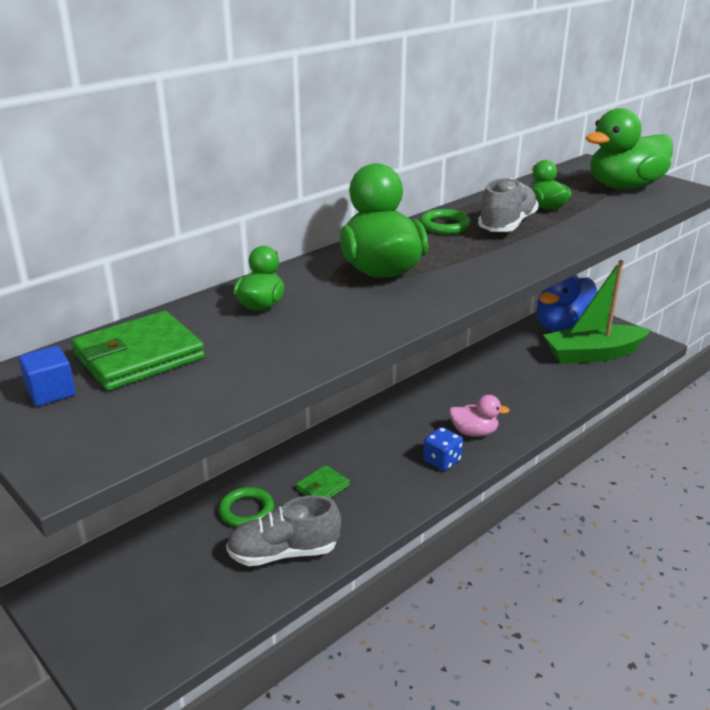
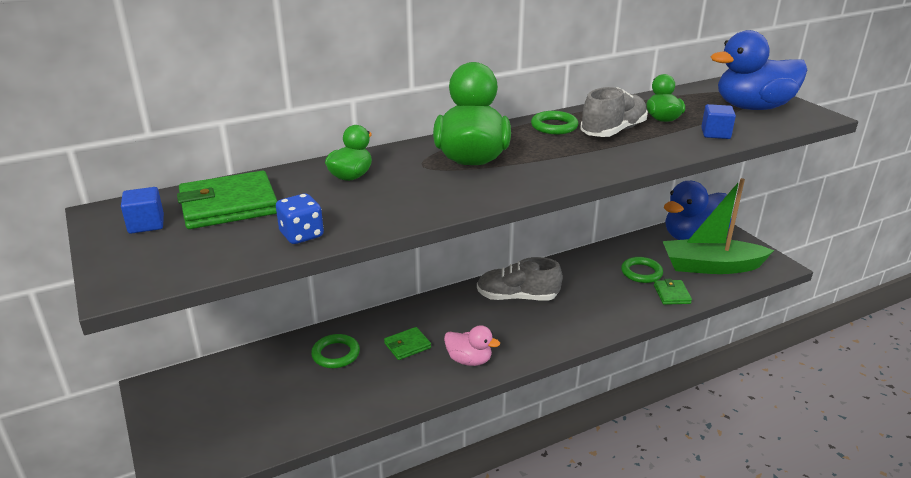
camera: 15 degrees right, 0 degrees up
(283, 553) = (350, 394): grey shoe -> grey shoe (517, 297)
(442, 461) = (522, 341): blue dice -> blue dice (301, 235)
(474, 432) = (563, 320): pink duck -> pink duck (469, 360)
(529, 370) = (641, 272): none -> green ring
(568, 388) = (671, 294): none -> green wallet
(606, 217) = (715, 133): none -> blue cube
(624, 187) = (752, 107): green duck -> blue duck

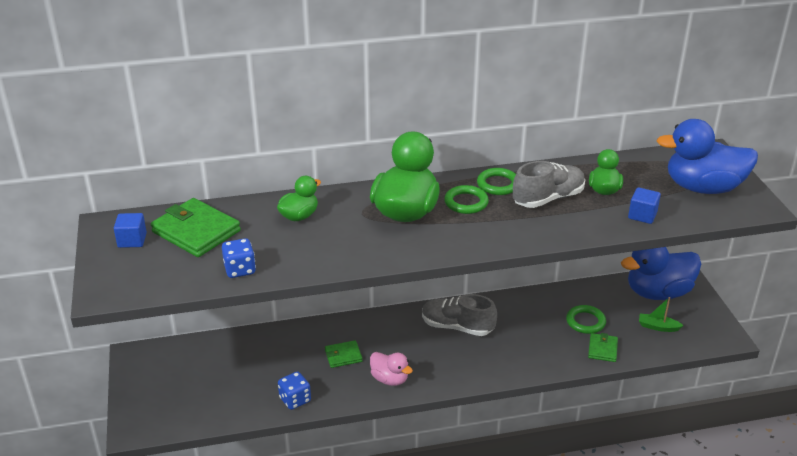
camera: 15 degrees right, 5 degrees up
(229, 205) = (196, 231): green wallet -> green wallet turned 45 degrees clockwise
(336, 354) = (282, 352): green ring -> green ring (466, 202)
(369, 401) = (295, 400): none -> blue dice
(711, 266) = (658, 327): green boat -> green boat, size x0.42

